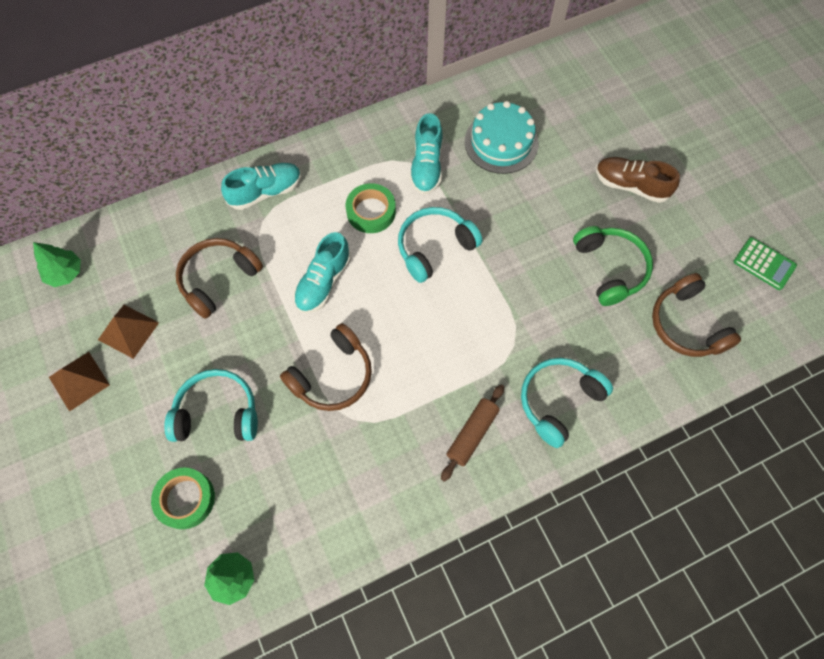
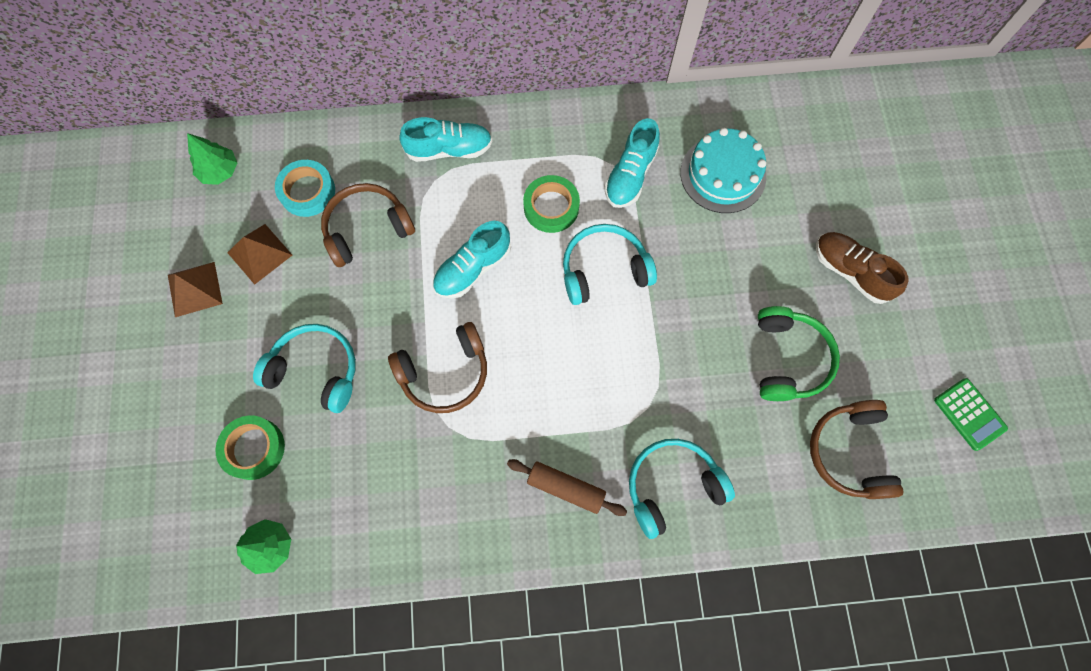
camera: 20 degrees right, 5 degrees up
(153, 265) = (307, 191): none -> turquoise tape
(472, 434) = (566, 488): brown rolling pin -> brown rolling pin turned 60 degrees clockwise

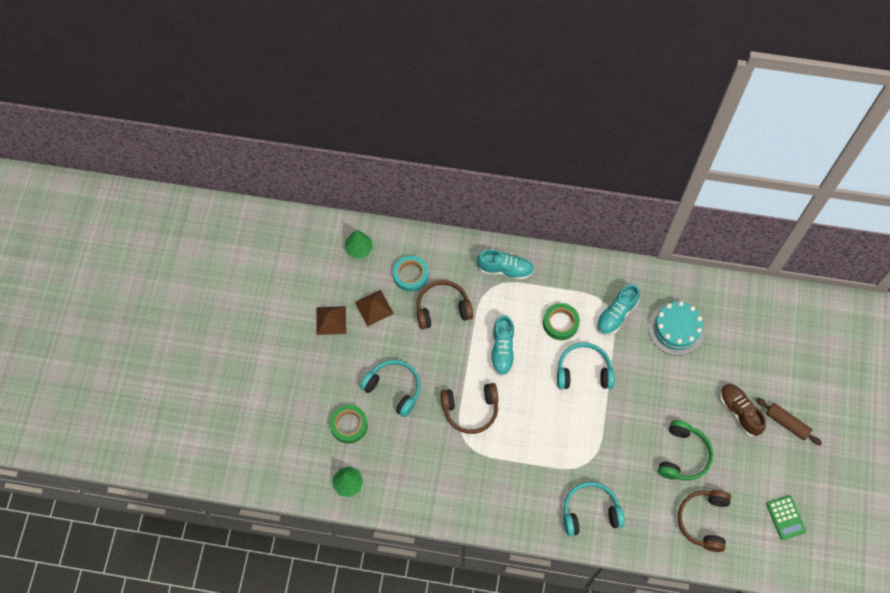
camera: 15 degrees right, 5 degrees down
(473, 268) = (502, 350): turquoise shoe -> turquoise shoe turned 60 degrees counterclockwise
(566, 488) = (526, 496): brown rolling pin -> brown rolling pin (786, 423)

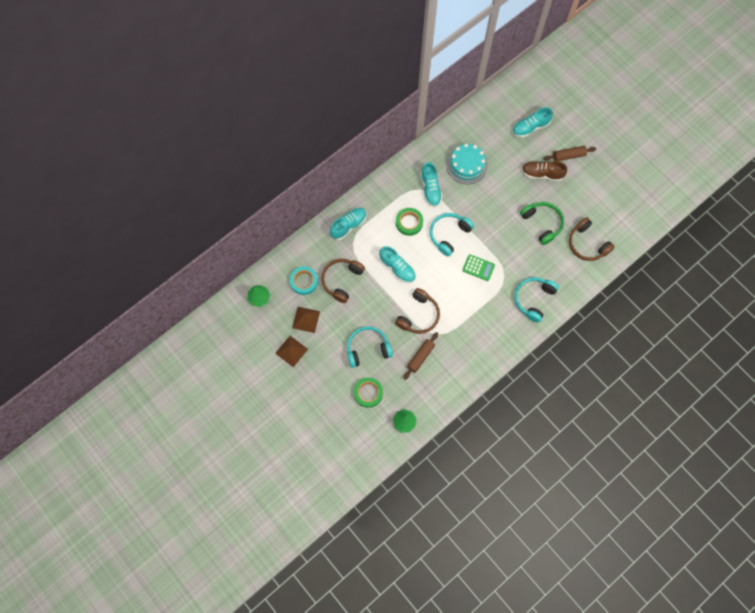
camera: 50 degrees left, 5 degrees up
(429, 446) = (420, 357): none -> brown rolling pin
(781, 359) = (530, 127): none -> turquoise shoe
(785, 517) = (619, 201): green calculator -> green calculator (478, 268)

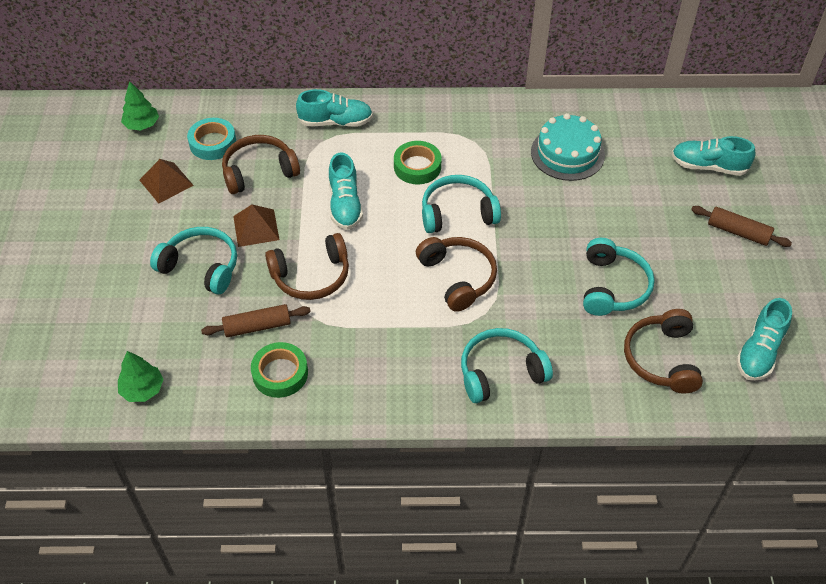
camera: 40 degrees right, 20 degrees down
(291, 351) = (108, 203): brown pyramid -> brown pyramid (256, 228)
(368, 393) = (139, 318): green tape -> green tape (280, 373)
(430, 189) = (487, 149): turquoise shoe -> turquoise shoe (759, 352)
(478, 268) = (458, 277): green calculator -> brown headphones
(542, 174) = (673, 228): brown shoe -> none
(542, 223) = (613, 287): green headphones -> turquoise headphones

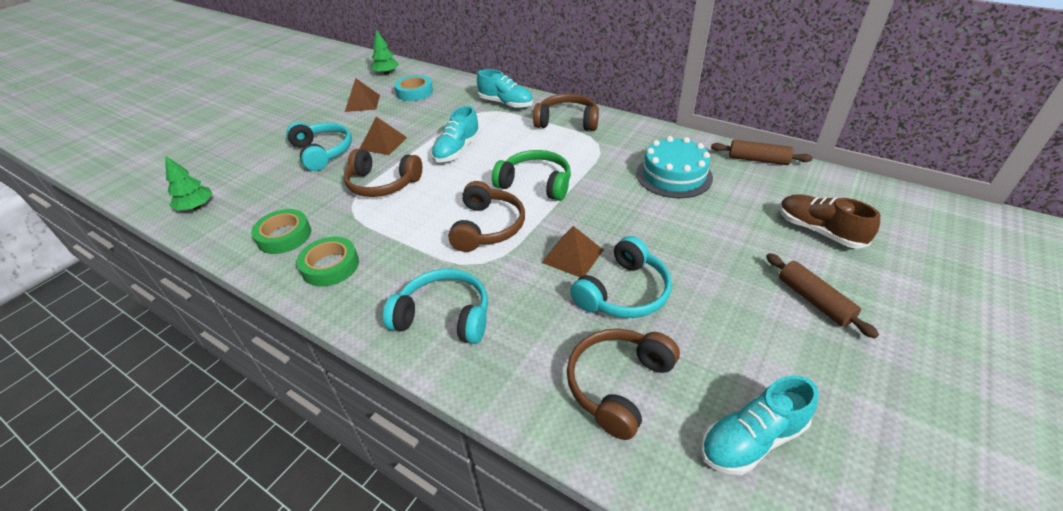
camera: 35 degrees right, 10 degrees down
(257, 326) = (309, 200): brown rolling pin -> brown rolling pin (758, 160)
(259, 171) = (424, 114): brown headphones -> brown headphones (567, 121)
(417, 167) = (536, 145): green tape -> green tape (330, 266)
(457, 213) = (535, 183): turquoise headphones -> green headphones
(550, 272) = (572, 256): none -> brown pyramid
(708, 166) = (819, 231): turquoise shoe -> brown shoe

